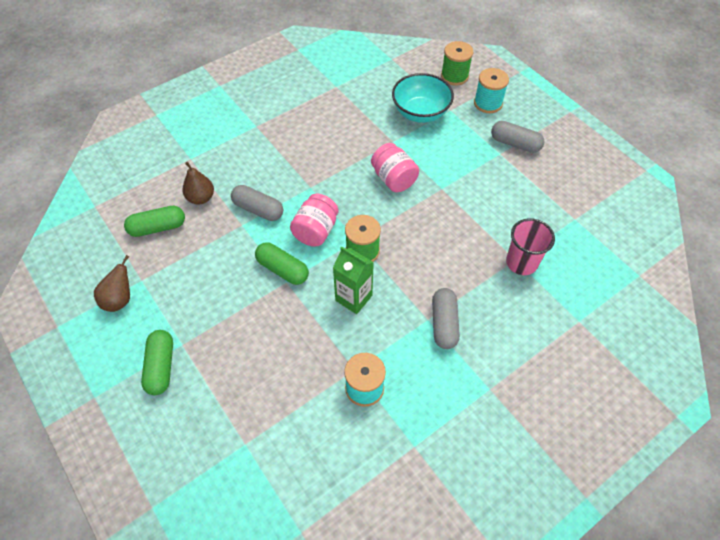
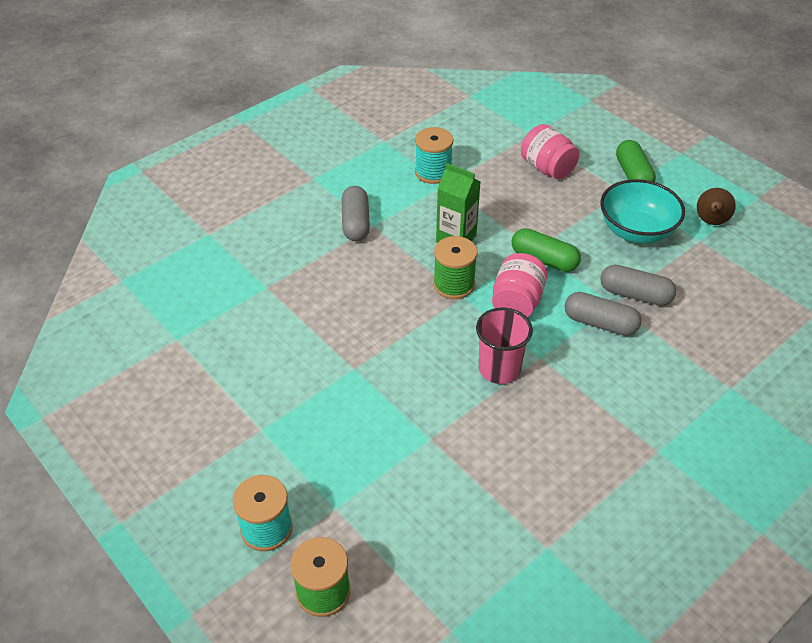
camera: 175 degrees right, 10 degrees down
(158, 228) = (717, 293): green capsule -> none
(201, 198) = (683, 333): brown pear -> none
(393, 179) = (423, 377): pink jar -> pink jar (547, 168)
(420, 113) = (387, 498): turquoise bowl -> turquoise bowl (636, 231)
(515, 144) = (234, 448): grey capsule -> grey capsule (635, 295)
(521, 262) = (259, 284): pink cup -> pink cup (499, 369)

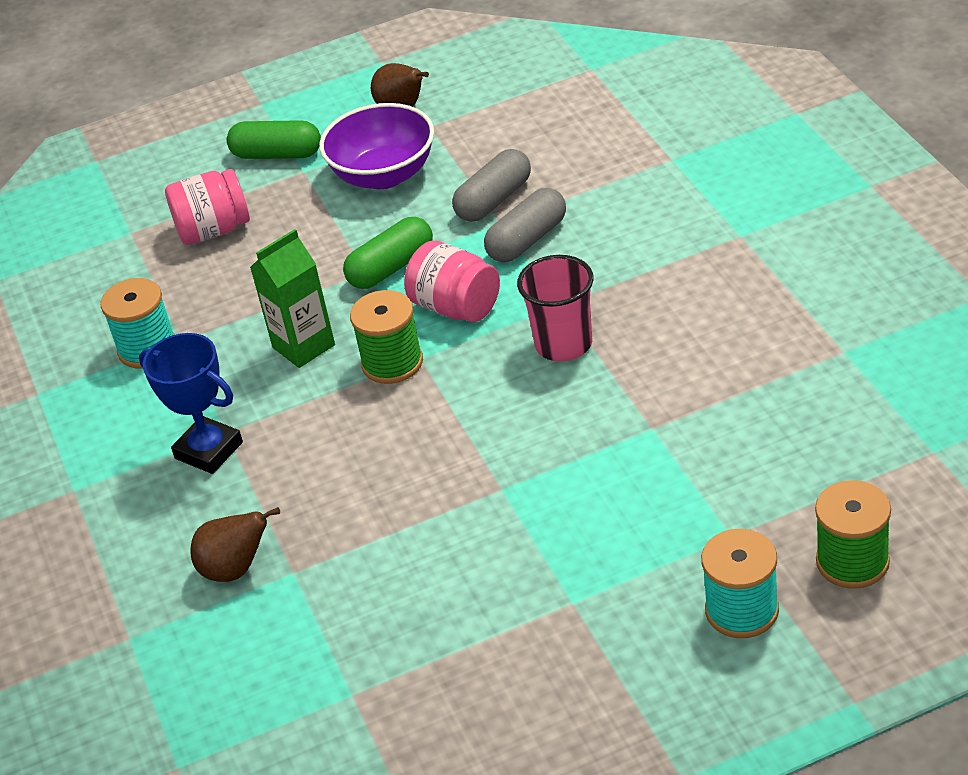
camera: 65 degrees left, 5 degrees down
(264, 262) = (236, 569): none -> brown pear
(356, 223) = (209, 450): grey capsule -> blue trophy
(636, 231) = (384, 175): turquoise bowl -> purple bowl

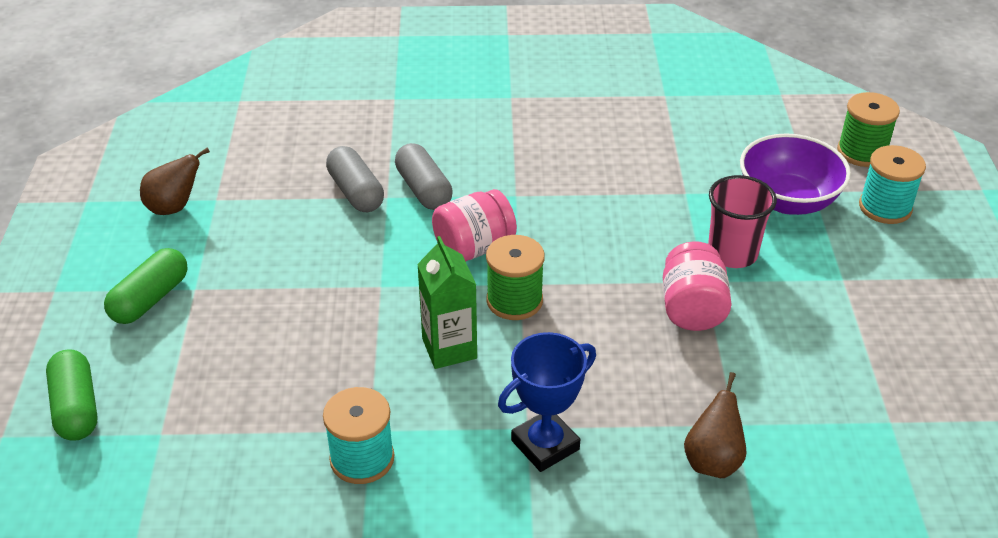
camera: 75 degrees left, 0 degrees up
(213, 230) = (222, 369): pink jar -> pink jar (692, 309)
(384, 175) = (256, 241): purple bowl -> purple bowl (787, 200)
(391, 268) = (389, 270): green capsule -> green capsule (76, 408)
(563, 344) = (564, 206): pink cup -> pink cup (732, 253)

